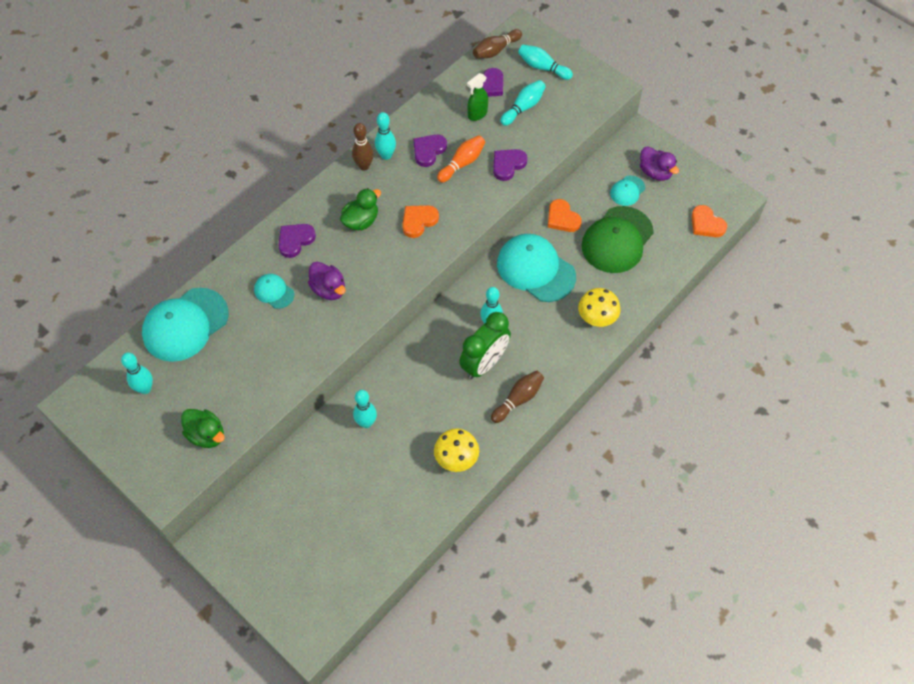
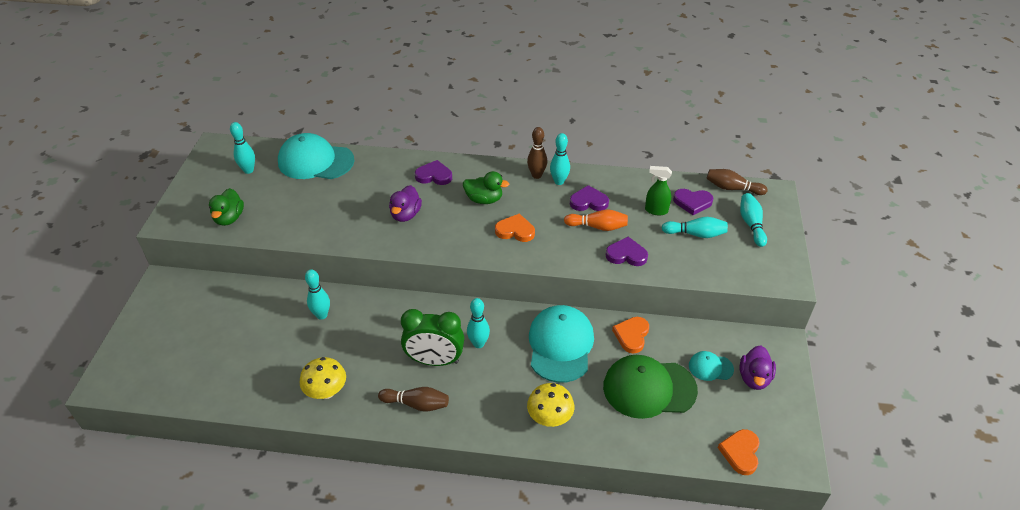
camera: 55 degrees right, 15 degrees down
(274, 292) = (379, 188): turquoise cap -> none

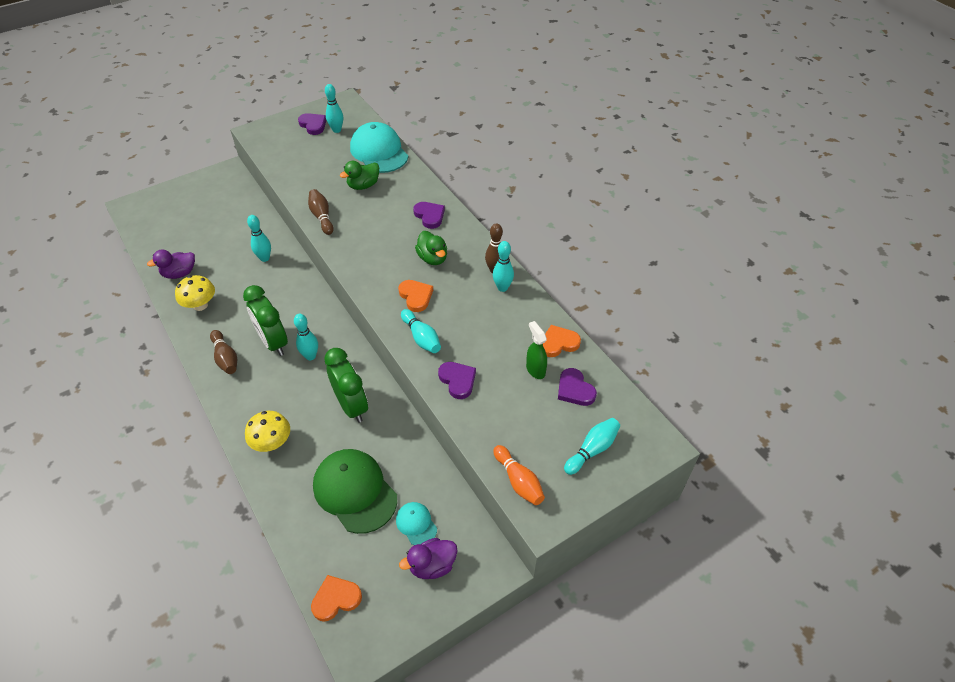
camera: 50 degrees right, 5 degrees up
(229, 218) = (283, 153): green duck -> green duck (363, 185)
(405, 215) = (371, 228): purple duck -> purple duck (179, 273)
(560, 345) = (351, 406): turquoise cap -> green clock
(588, 202) = (498, 320): purple heart -> purple heart (313, 125)
(598, 227) = (473, 343): orange bowling pin -> orange bowling pin (518, 481)
(631, 335) = (403, 446): orange heart -> orange heart (558, 343)
(695, 234) = (534, 414): turquoise bowling pin -> turquoise bowling pin (421, 338)
(732, 188) = (628, 409): brown bowling pin -> brown bowling pin (322, 217)

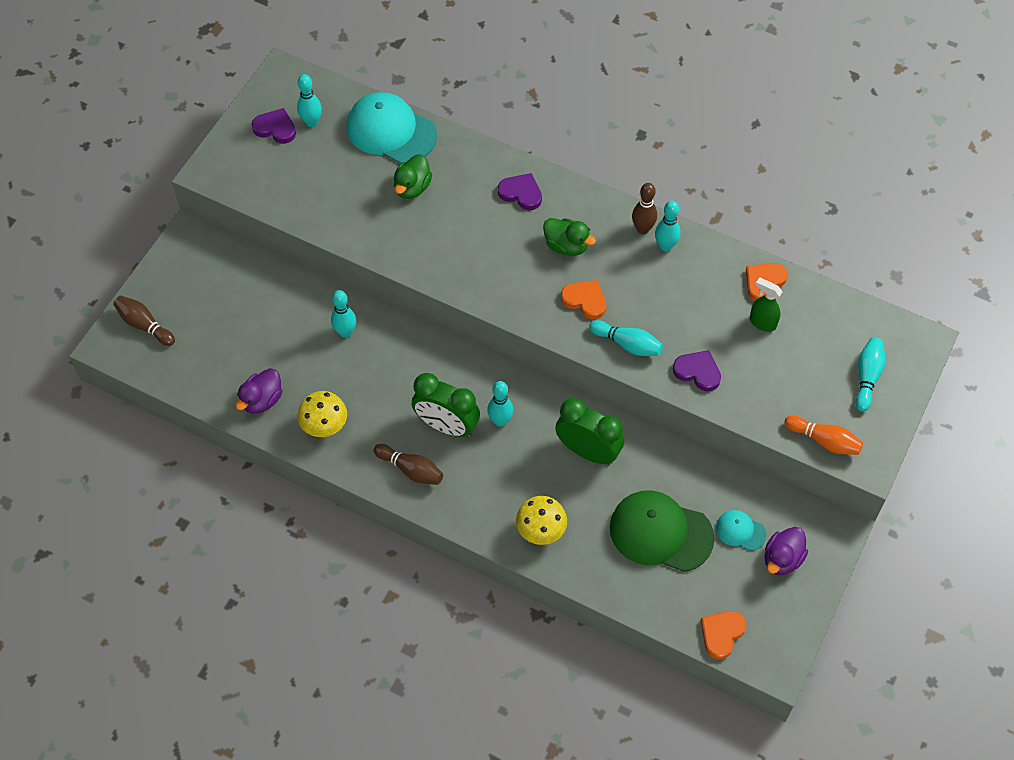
camera: 30 degrees left, 10 degrees up
(322, 217) = (400, 252): brown bowling pin -> brown bowling pin (144, 325)
(574, 390) = (812, 325): purple heart -> none

